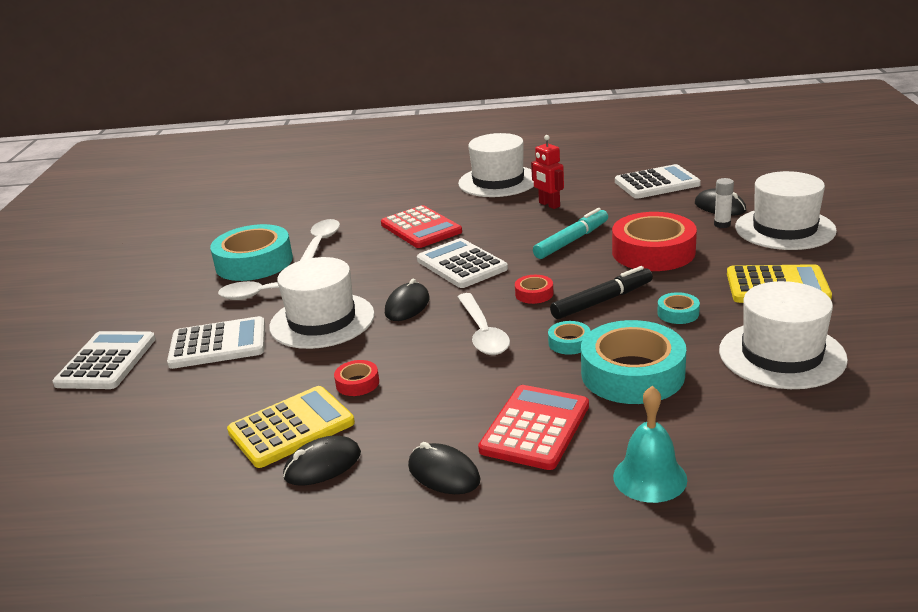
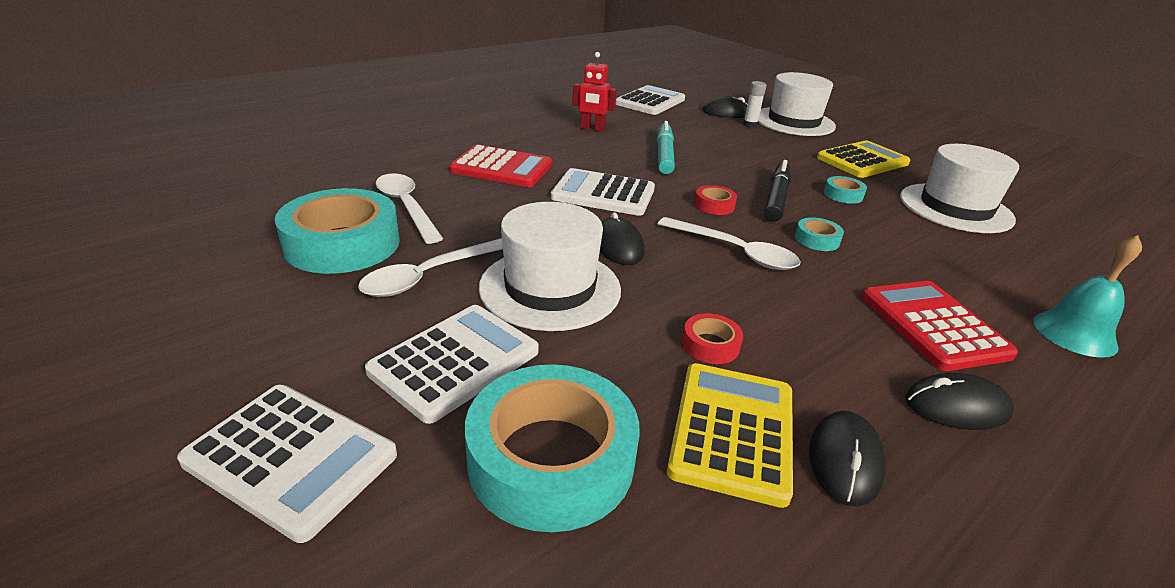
camera: 45 degrees left, 5 degrees up
(106, 361) = (291, 458): white calculator -> white calculator turned 150 degrees clockwise
(498, 181) = (510, 115): white hat -> none
(632, 374) = (904, 251): turquoise tape -> turquoise tape (551, 459)
(653, 252) = (741, 152): red tape -> none

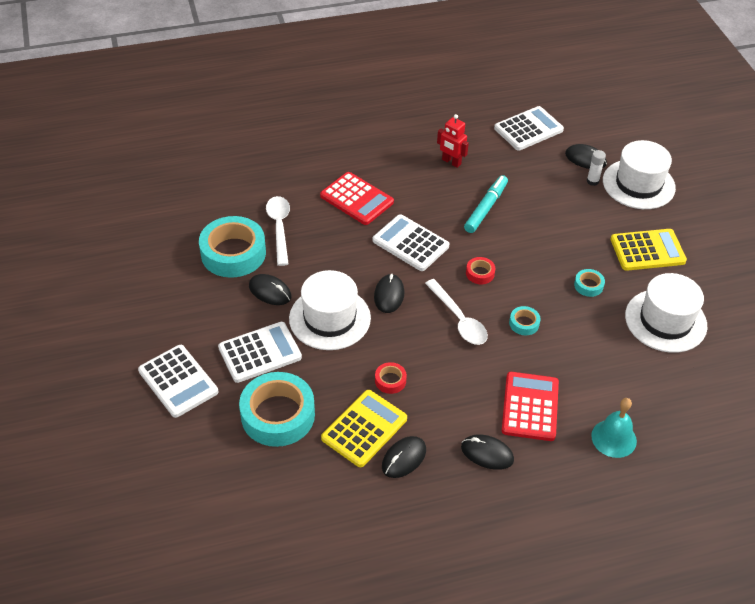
camera: 25 degrees right, 15 degrees up
(429, 276) = (270, 291): white spoon -> black mouse
(776, 198) = (532, 277): black marker -> none

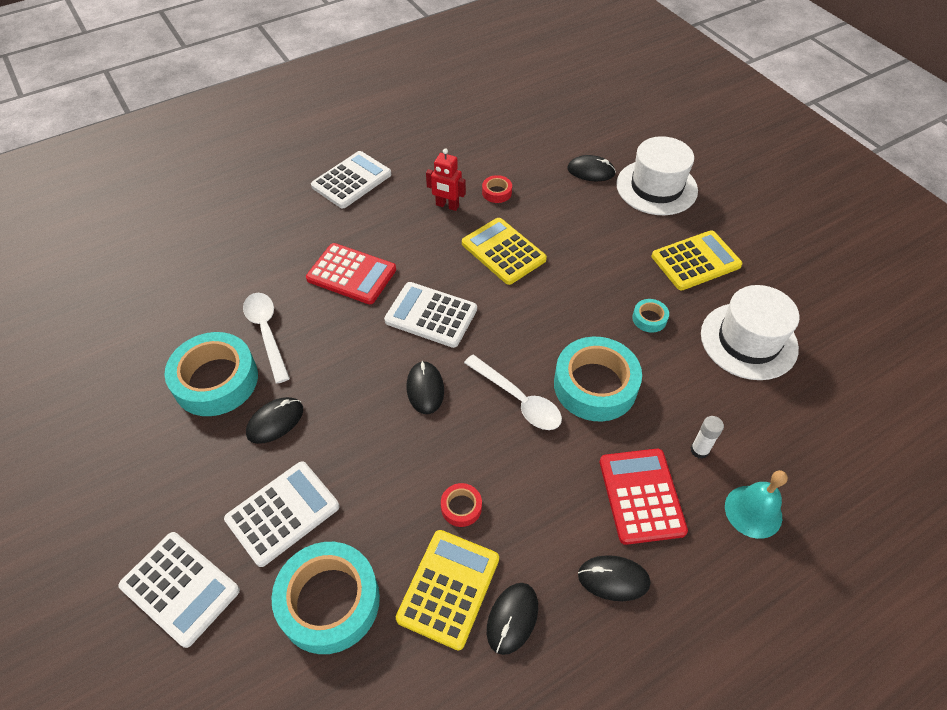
camera: 15 degrees left, 5 degrees up
(270, 291) = (275, 422): black mouse -> black mouse turned 60 degrees counterclockwise
(330, 318) = (361, 439): white hat -> none
(480, 273) = (523, 333): red tape -> red tape (497, 192)
(486, 208) = (503, 251): turquoise marker -> yellow calculator
(524, 323) = (595, 385): turquoise tape -> turquoise tape, size x2.27
(528, 129) = (519, 151): white calculator -> white calculator (351, 180)
(592, 181) = (607, 194): white glue stick -> white glue stick (699, 450)

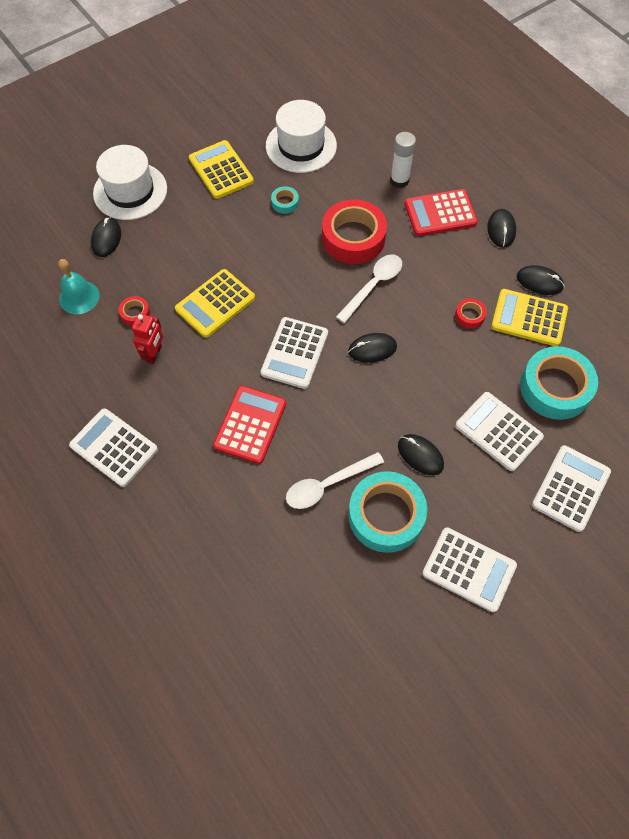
camera: 95 degrees left, 10 degrees up
(127, 451) = (469, 569): none -> white calculator
(595, 385) = (353, 238): turquoise tape -> red tape
(699, 450) = (399, 180): white glue stick -> white glue stick, size x1.51
(753, 511) = (439, 157): turquoise bell -> turquoise bell (79, 297)

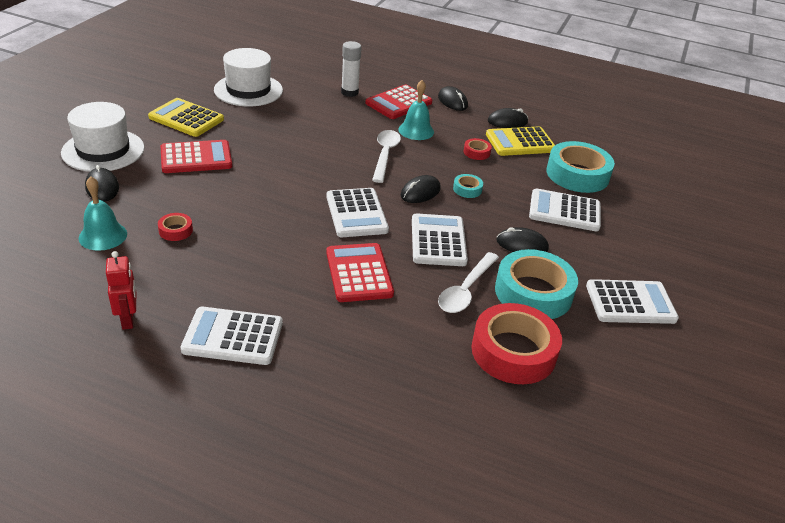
camera: 35 degrees left, 25 degrees down
(154, 354) = (220, 253): red robot -> red robot (128, 319)
(200, 228) = (196, 158): none -> red calculator
(215, 304) = (253, 202): yellow calculator -> none
(285, 203) = (263, 125): turquoise tape -> turquoise tape (467, 189)
(353, 238) = (342, 132): red tape -> red tape (513, 351)
(429, 261) = (416, 130): none -> turquoise bell
(570, 488) = (647, 227): white calculator -> white calculator (438, 241)

